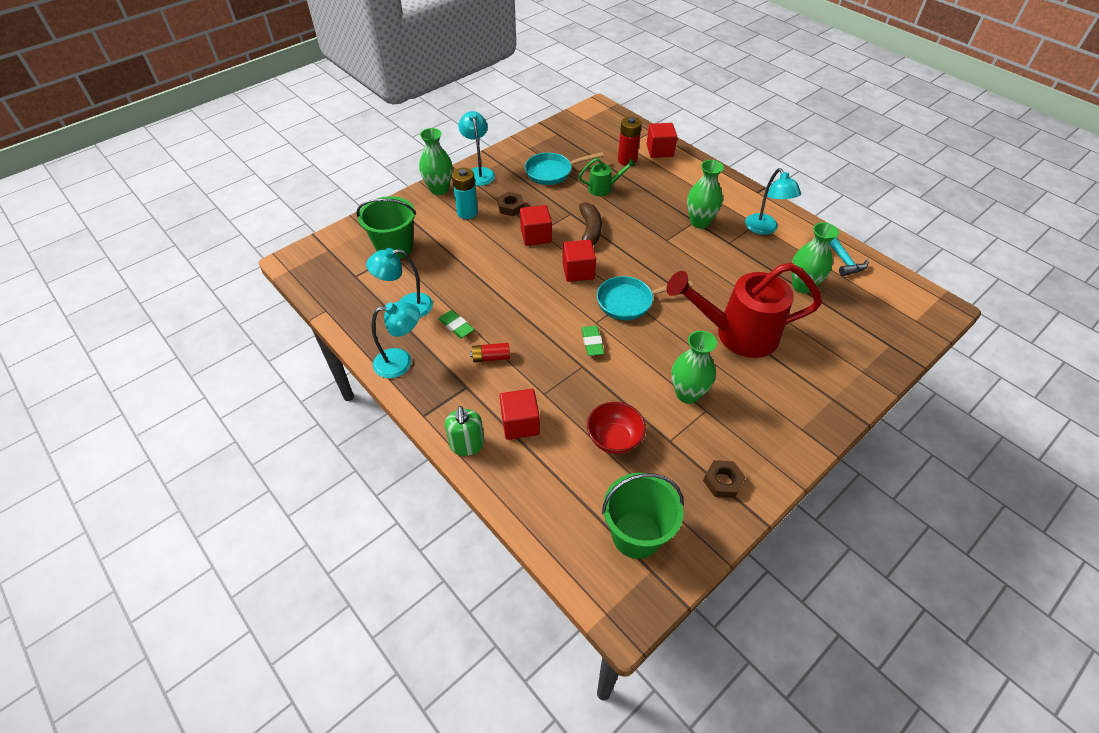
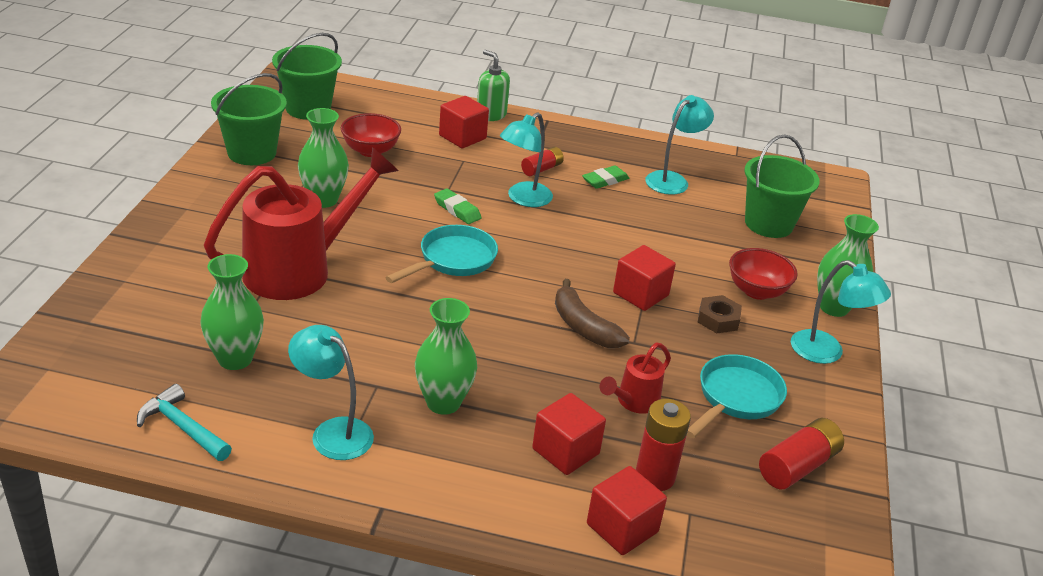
camera: 140 degrees right, 15 degrees down
(401, 362) = (615, 143): turquoise lamp -> turquoise lamp (523, 199)
(456, 326) = (605, 180): green eraser -> green eraser turned 45 degrees counterclockwise
(467, 212) = (757, 291): turquoise battery -> red bowl
(560, 142) = (798, 466): none -> red battery
(578, 271) = (544, 272): red cube -> red cube (565, 451)
(604, 188) = (633, 402): green watering can -> red watering can
(723, 481) = (252, 153): brown nut -> green bucket

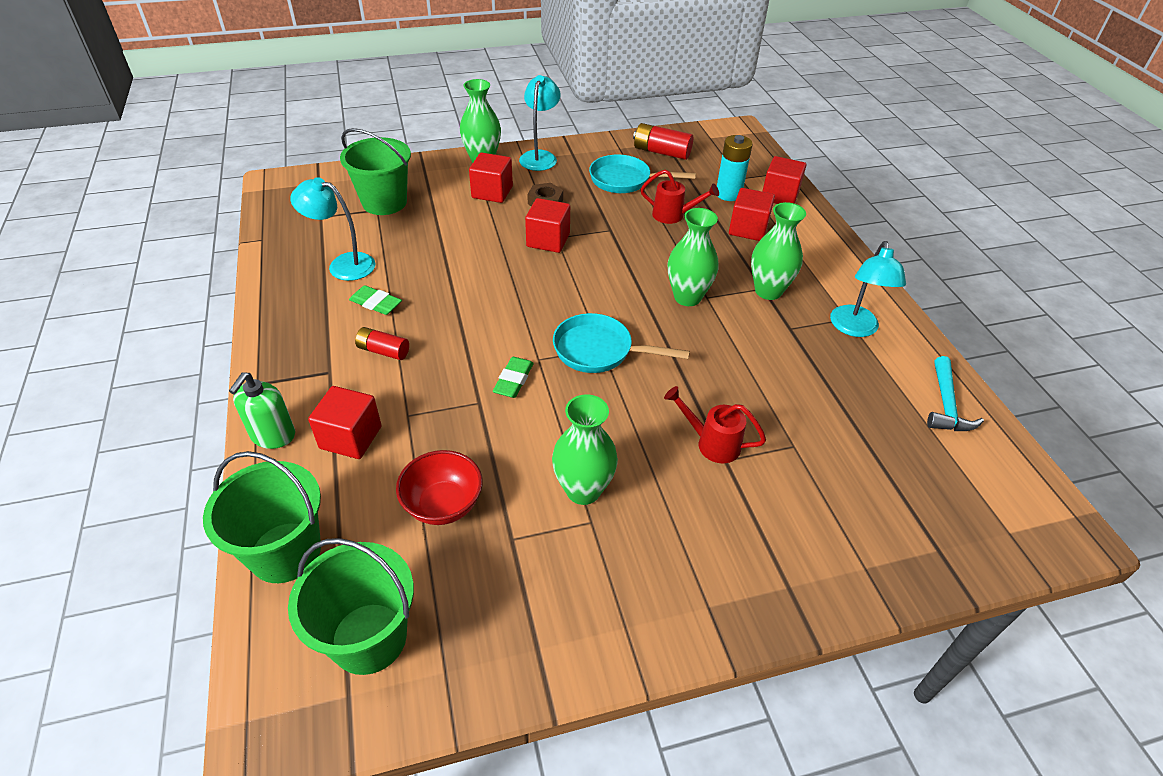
camera: 115 degrees left, 10 degrees up
(235, 359) = (857, 418): green vase -> green vase (687, 297)
(252, 153) = (538, 625): green bucket -> green bucket (285, 552)
(299, 269) = (712, 443): red watering can -> red watering can, size x0.46
(523, 199) = (455, 344): turquoise lamp -> none
(583, 326) = (617, 255): brown banana -> none
(655, 477) = (728, 194): red battery -> turquoise battery
(757, 291) = (492, 192): red bowl -> red cube

